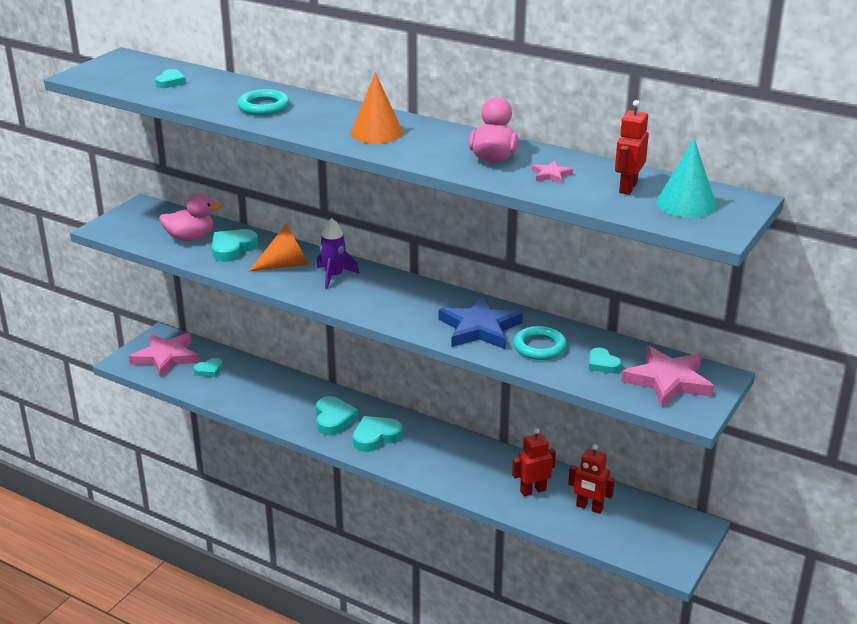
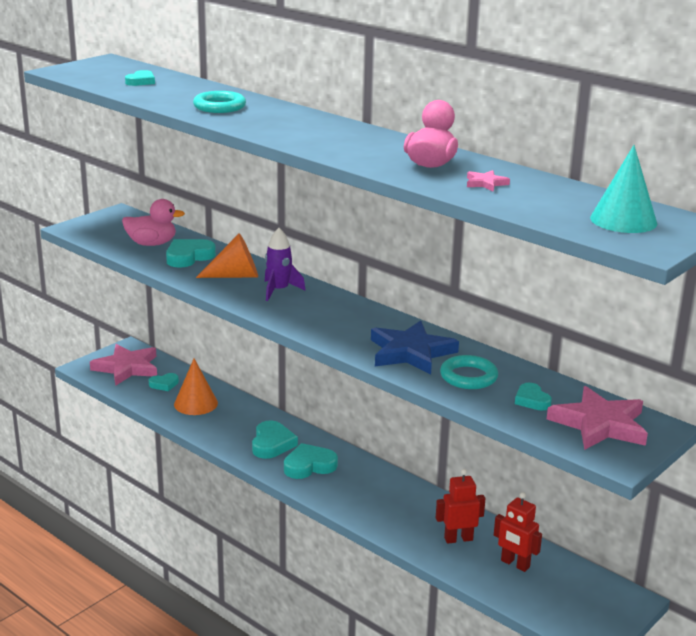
camera: 10 degrees right, 5 degrees down
(376, 132) = (321, 135): orange cone -> orange cone (196, 403)
(627, 188) = (564, 201): red robot -> none

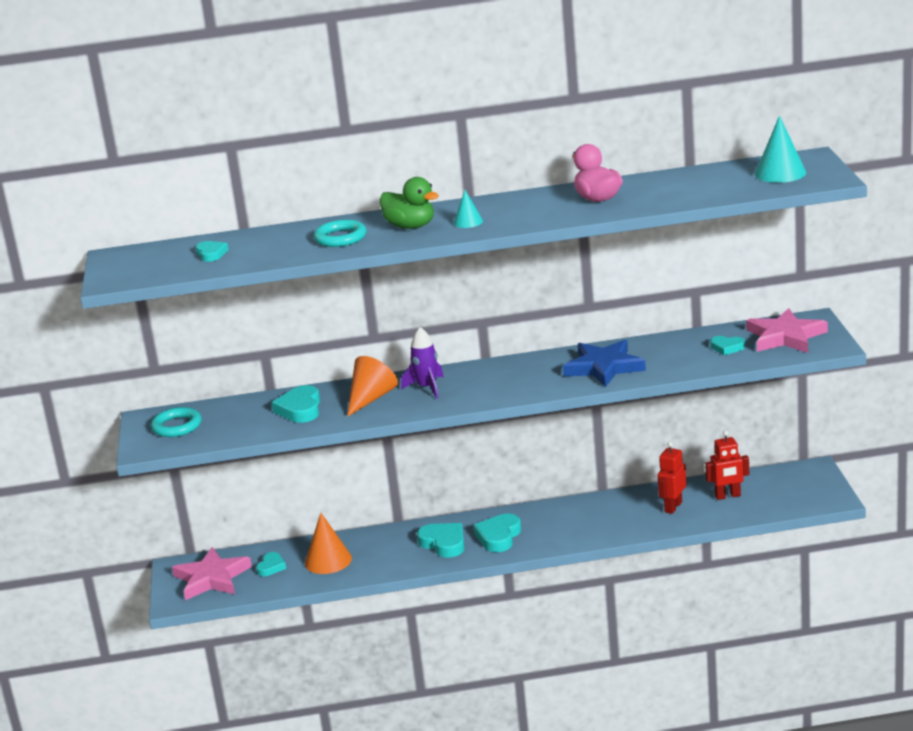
camera: 45 degrees left, 0 degrees up
(152, 244) = (245, 419): pink duck -> none
(273, 120) = (410, 226): none -> green duck
(309, 135) = (468, 222): none -> turquoise cone
(468, 377) = (667, 358): turquoise ring -> turquoise ring (177, 426)
(486, 183) = (659, 192): pink star -> none

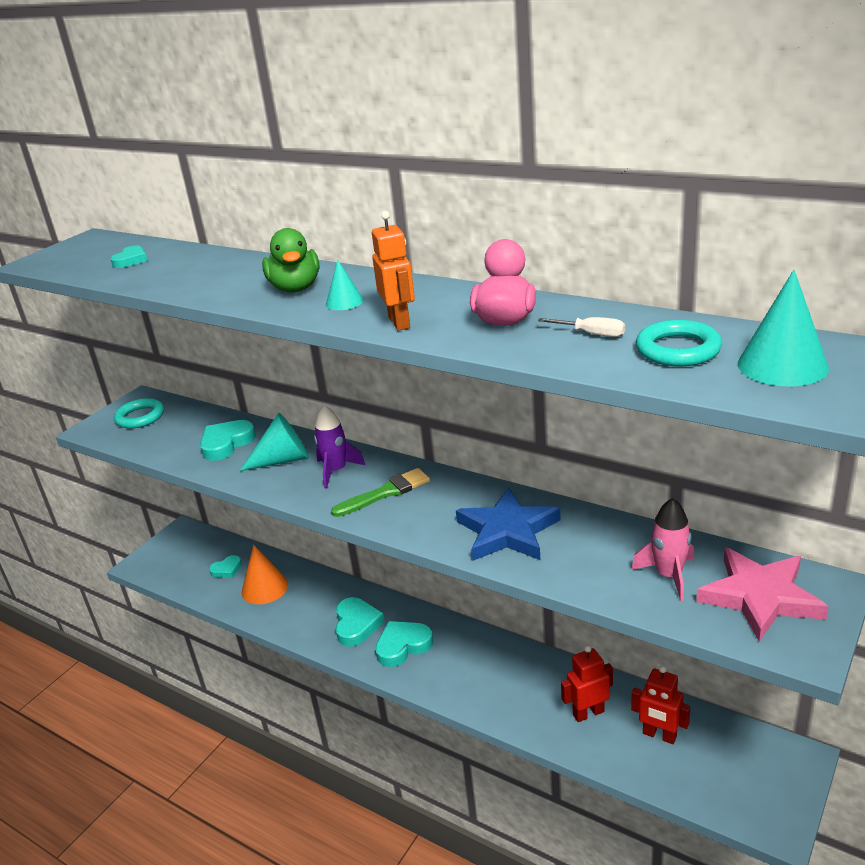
camera: 40 degrees right, 5 degrees up
(212, 578) = (184, 556): pink star -> none
(340, 238) = (228, 279): turquoise ring -> turquoise ring (678, 350)
(371, 398) = (283, 460): orange cone -> turquoise cone
(487, 383) = (386, 493): none -> green brush
(532, 219) = (400, 322): none -> orange robot
(660, 190) = (591, 334): none -> white screwdriver
(727, 347) = (668, 575): turquoise heart -> pink rocket

